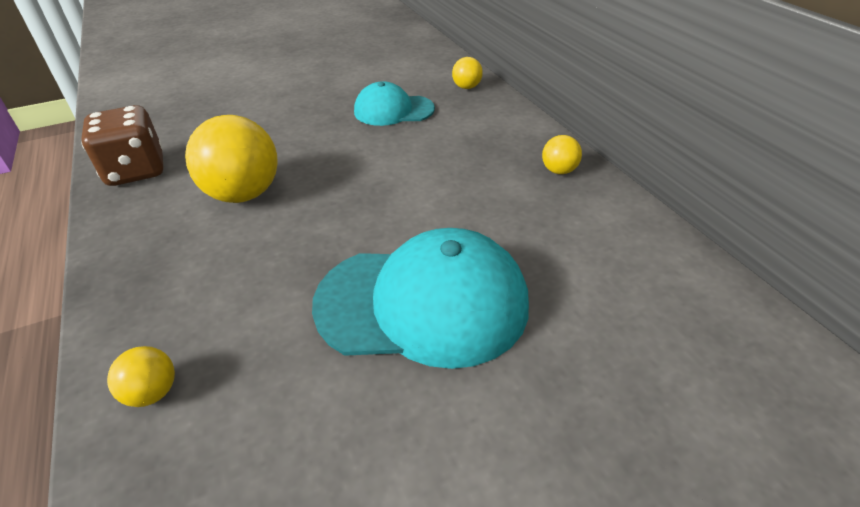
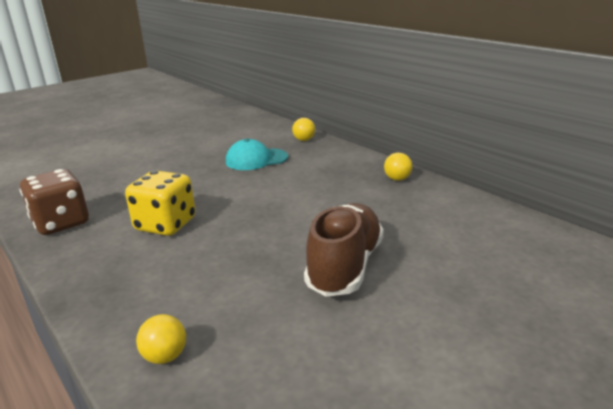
camera: 15 degrees left, 15 degrees down
(243, 194) = (165, 225): yellow ball -> yellow dice
(423, 303) = (345, 266): turquoise cap -> brown shoe

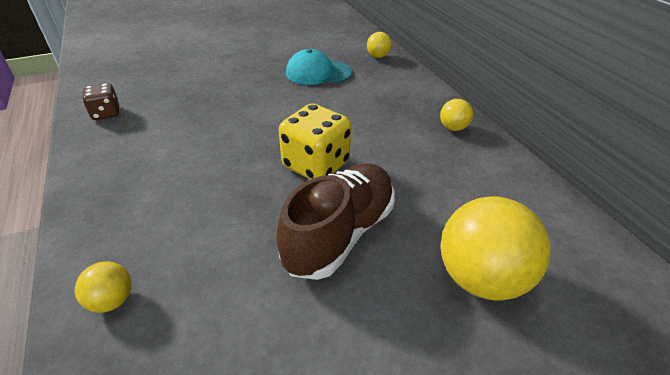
camera: 15 degrees right, 15 degrees up
(61, 223) = (106, 113): brown dice -> brown dice, size x0.58
(165, 225) = (194, 136): yellow dice -> yellow dice (316, 164)
(473, 270) = (480, 277): none -> yellow ball

